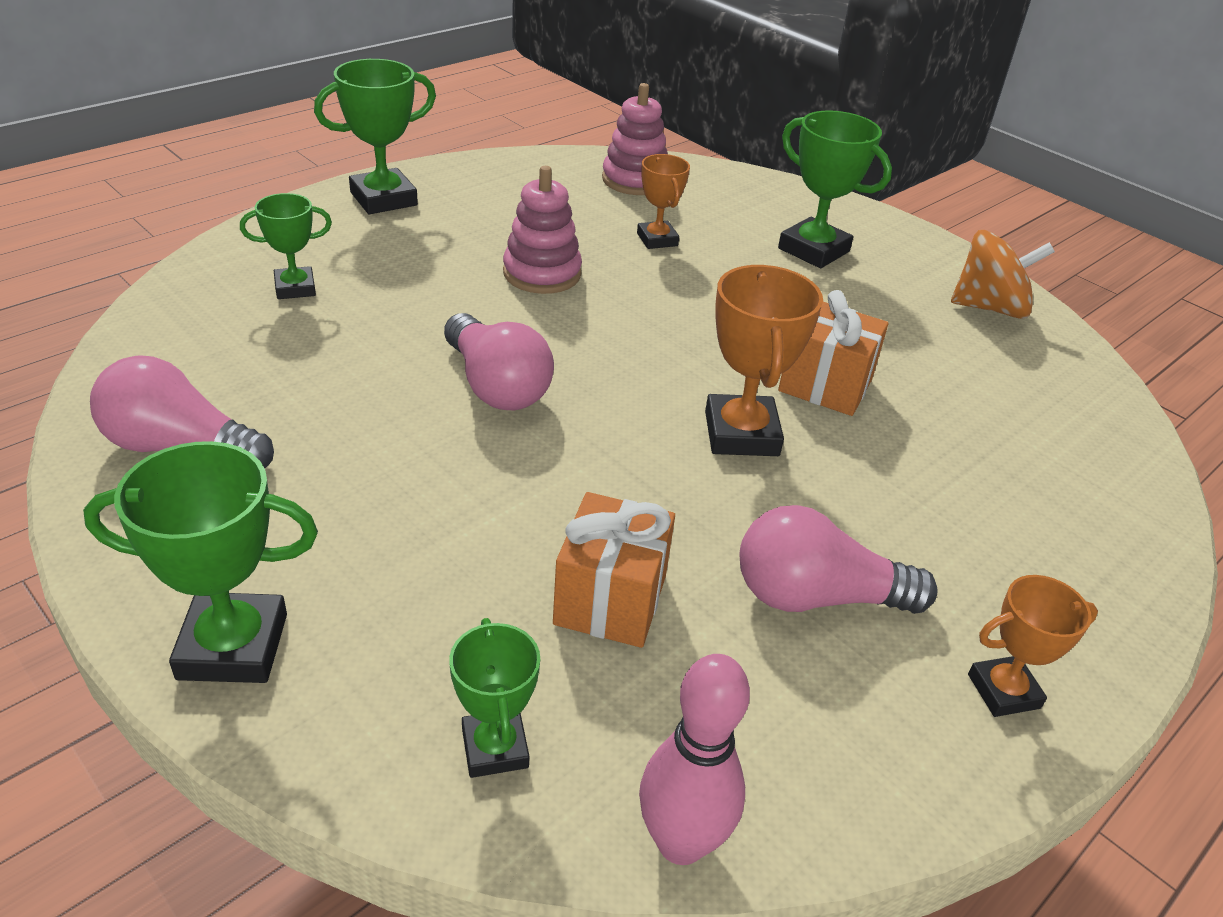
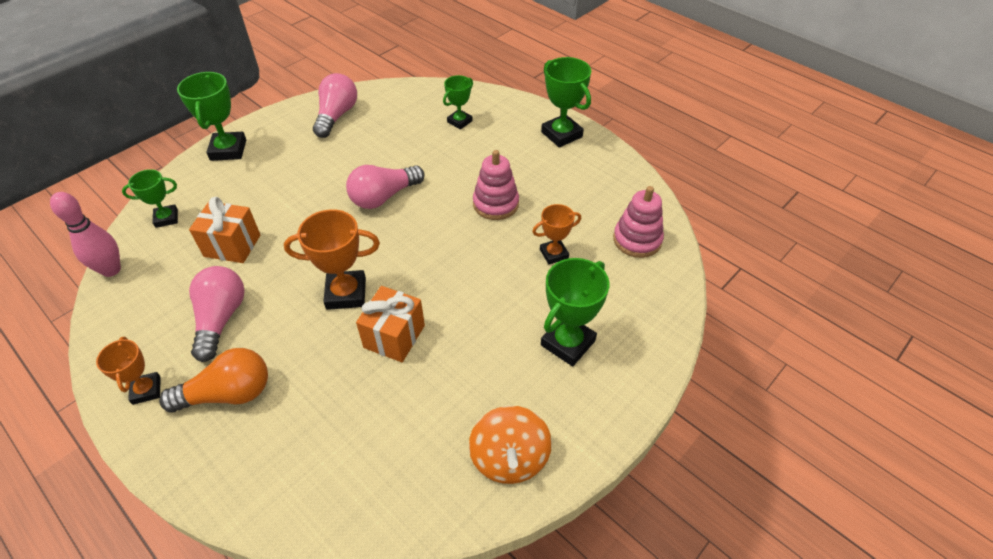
camera: 90 degrees right, 10 degrees up
(295, 288) = (459, 121): green trophy -> green trophy turned 60 degrees clockwise
(976, 568) = (228, 394): none -> orange light bulb

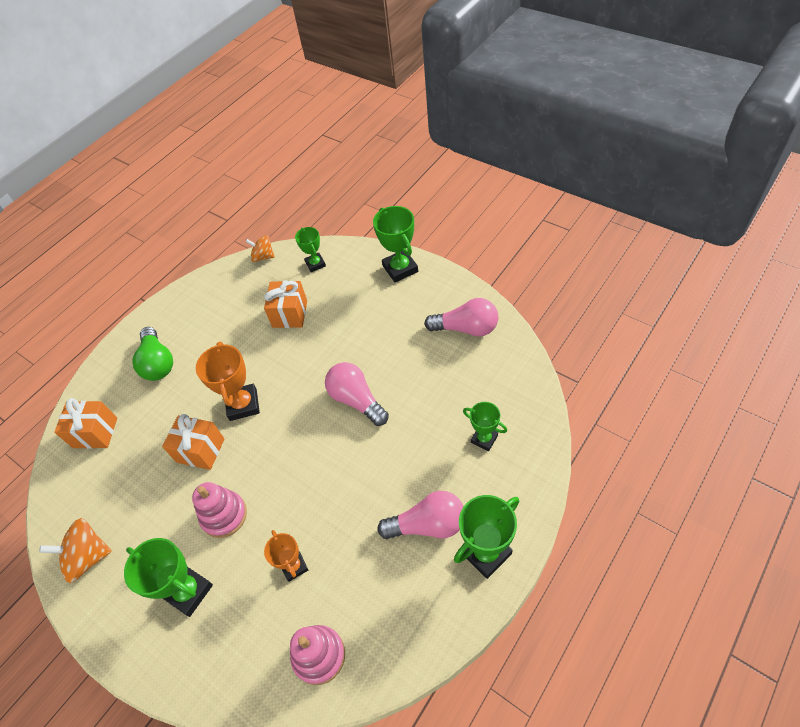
camera: 90 degrees right, 5 degrees up
(111, 270) = (263, 257): pink bowling pin -> orange spinning top
(146, 390) = (164, 319): orange trophy -> none
(221, 319) = (219, 335): pink light bulb -> pink light bulb (428, 525)
(228, 150) = (400, 269): green trophy -> green trophy turned 75 degrees clockwise
(228, 394) = (158, 363): orange light bulb -> green light bulb
(316, 472) = (95, 433): none -> orange gift
(495, 204) = (358, 499): pink stacking toy -> pink stacking toy (224, 515)

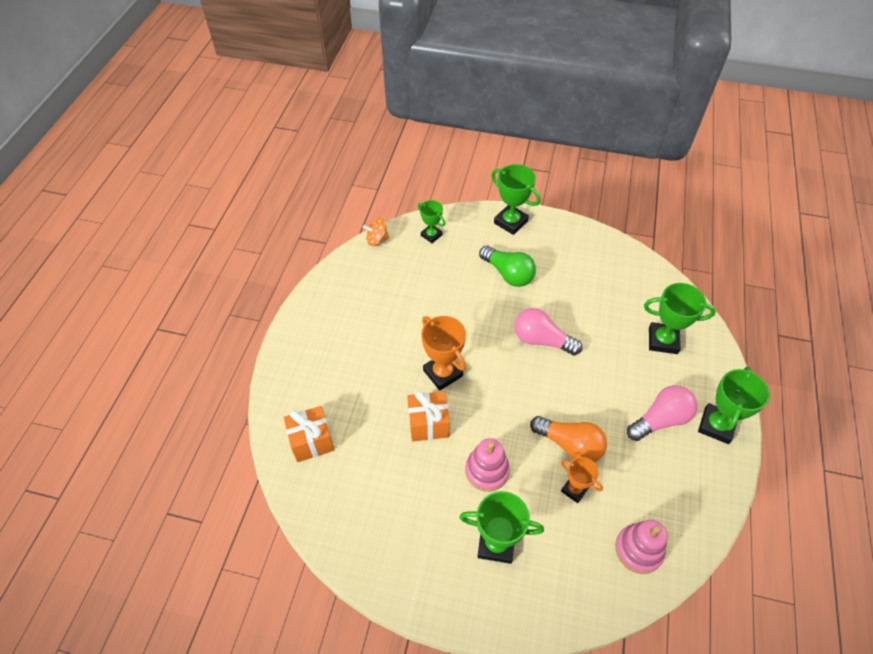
camera: 30 degrees left, 0 degrees up
(88, 557) = (381, 551): orange spinning top -> none
(158, 363) = (334, 360): green light bulb -> green light bulb (508, 274)
(290, 314) = (435, 284): orange gift -> none
(318, 518) = (570, 445): none -> orange light bulb
(466, 328) = (596, 258): pink light bulb -> none
(484, 439) = (663, 340): green trophy -> green trophy, size x1.61

